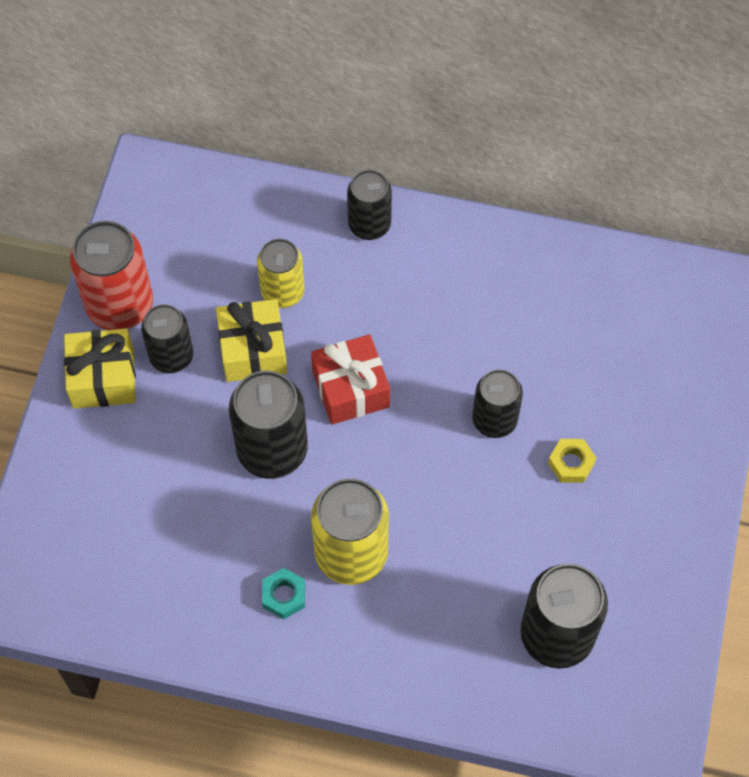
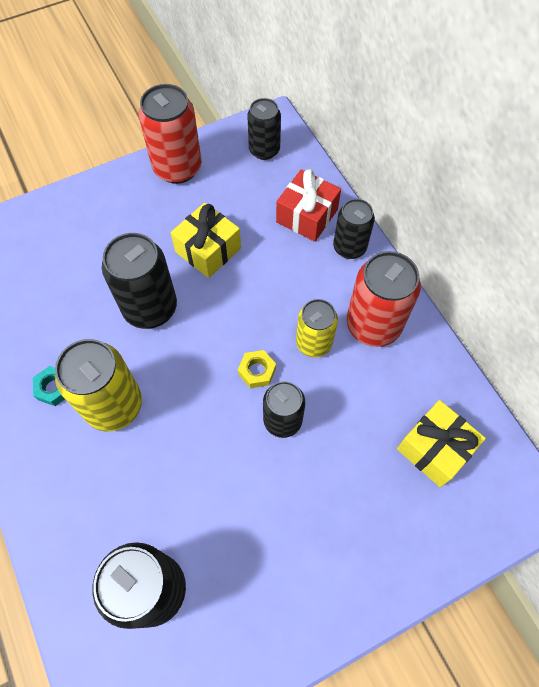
camera: 50 degrees right, 0 degrees up
(103, 378) = (125, 192): yellow gift -> yellow gift (434, 449)
(171, 356) = (167, 214): black can -> black can (264, 150)
(282, 292) = (260, 237): yellow can -> yellow can (314, 343)
(350, 389) = (229, 319): red gift -> red gift (307, 216)
(469, 272) = (373, 325): none -> red can
(571, 463) = (294, 496): yellow nut -> yellow nut (257, 371)

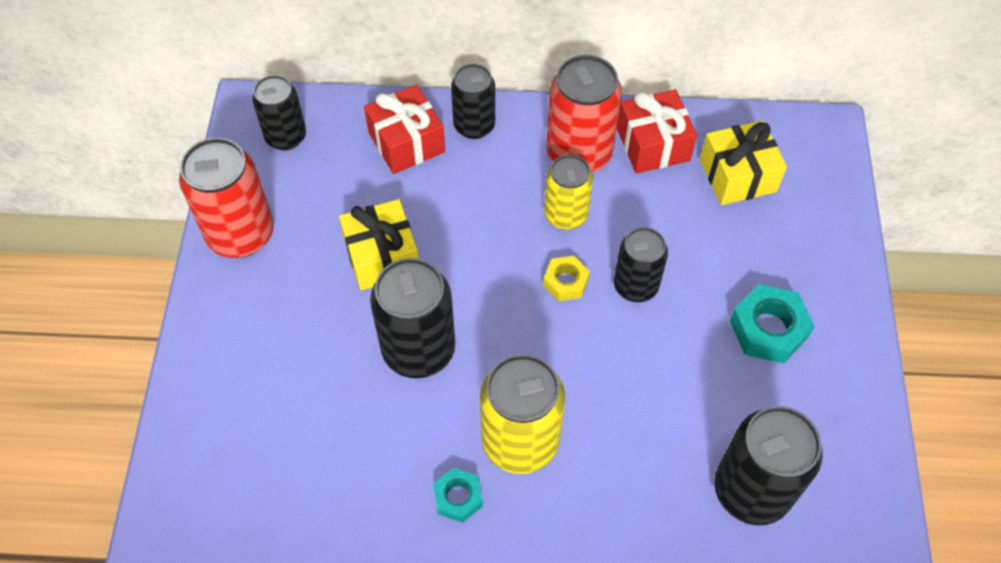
camera: 60 degrees left, 5 degrees down
(303, 539) = (768, 329): none -> turquoise nut
(419, 371) = (653, 144): none -> red gift

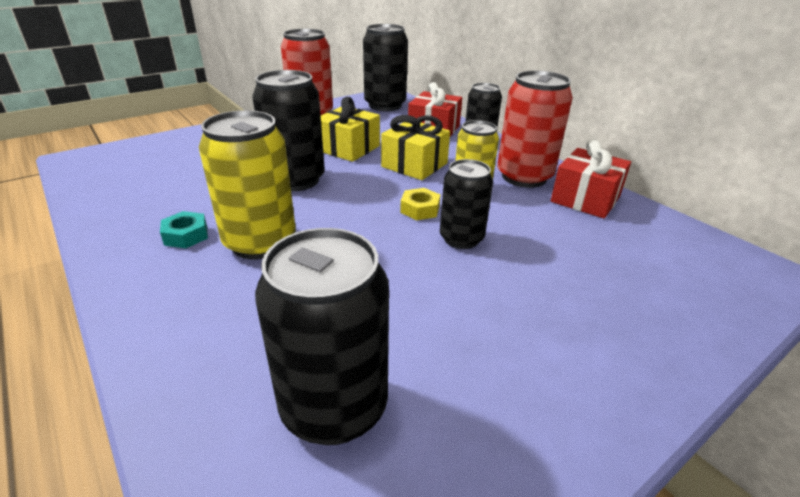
camera: 50 degrees right, 25 degrees down
(286, 137) = (385, 105): black can -> black can, size x1.56
(737, 175) = (637, 245): yellow gift -> yellow gift (414, 165)
(768, 329) = (531, 330): turquoise nut -> none

